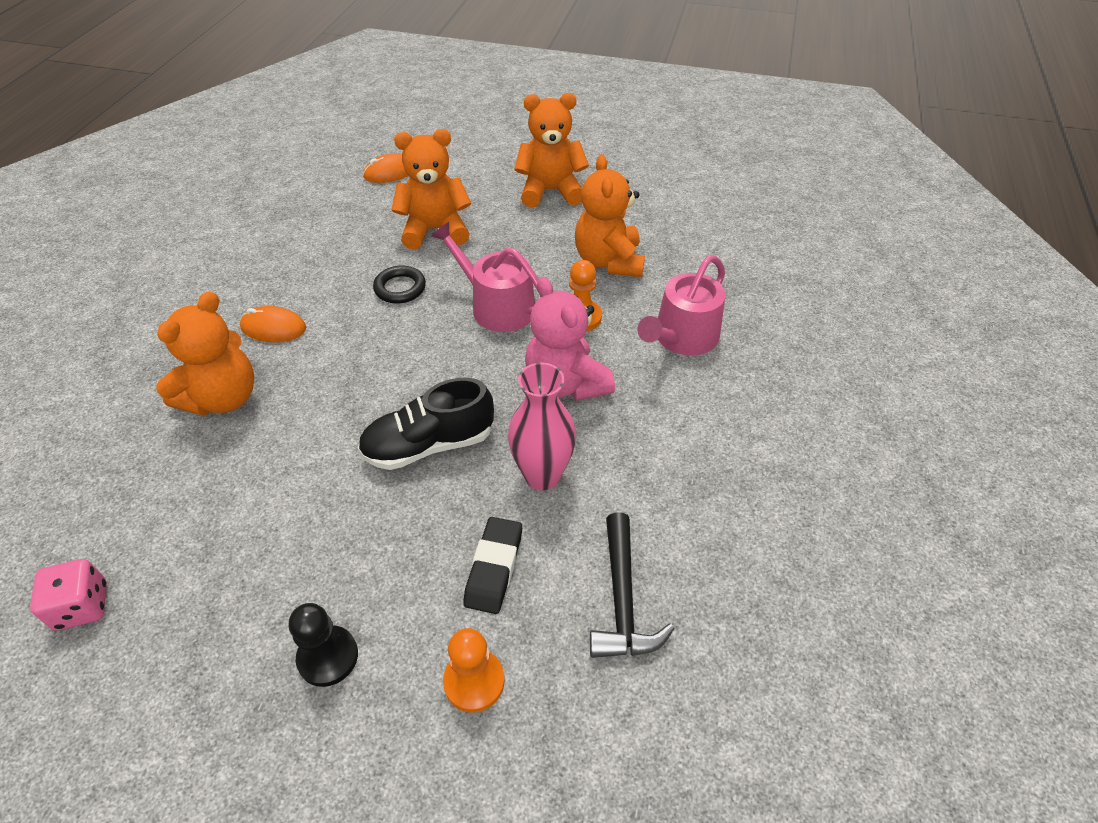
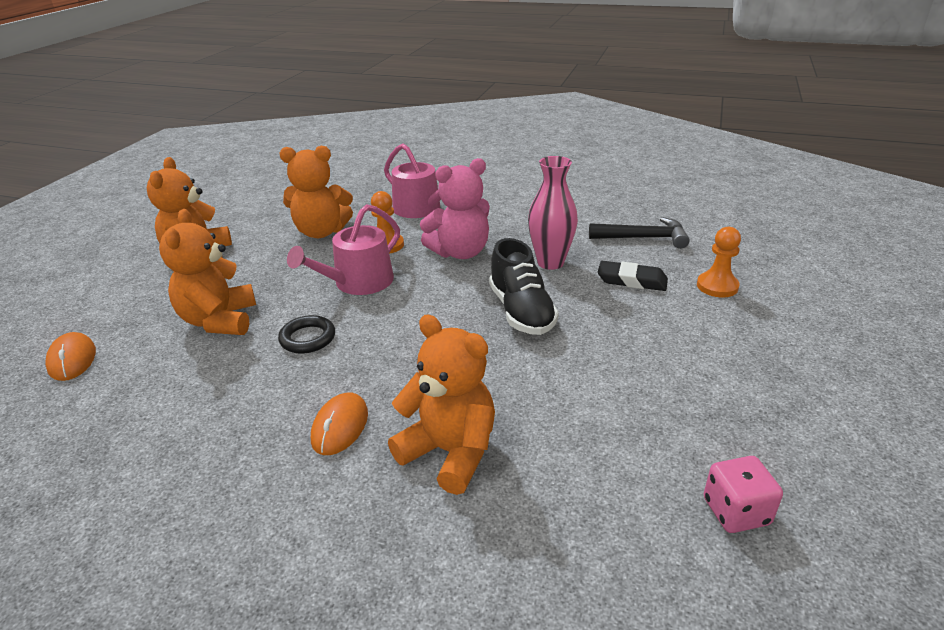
camera: 85 degrees left, 15 degrees down
(328, 657) = (725, 346): black pawn -> none

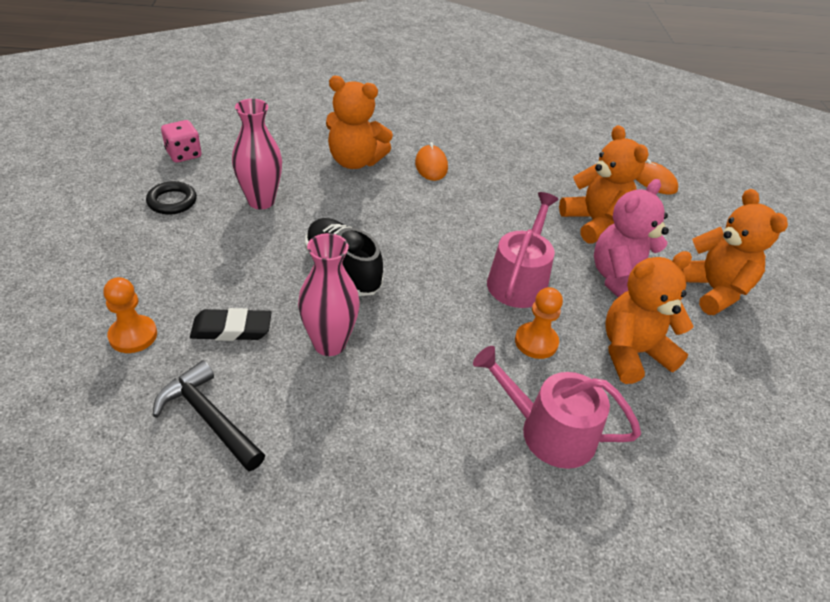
camera: 155 degrees right, 10 degrees up
(307, 338) = (508, 218): black ring -> black ring (172, 201)
(460, 252) = (442, 344): pink teddy bear -> pink teddy bear (621, 280)
(603, 401) = (261, 201): none -> pink vase
(644, 238) = (208, 418): black hammer -> black hammer turned 60 degrees clockwise

